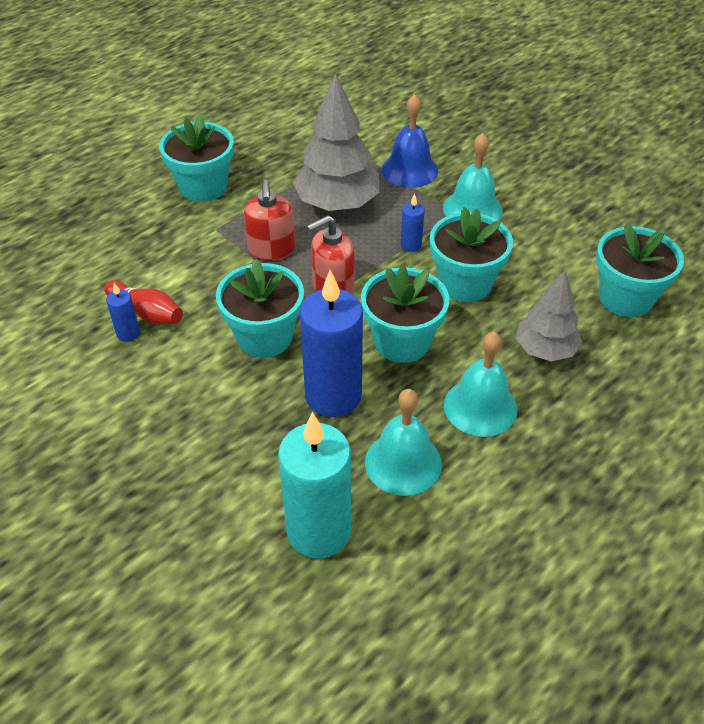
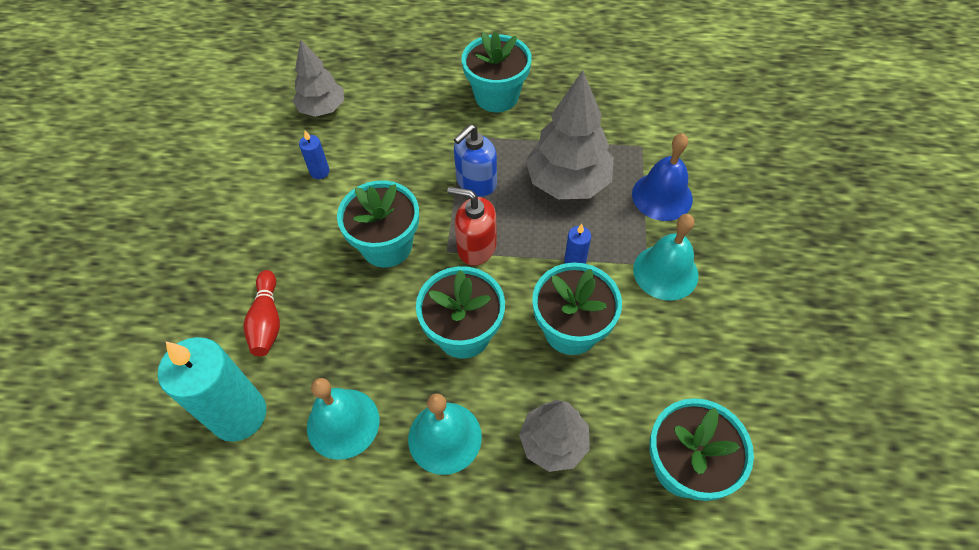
camera: 50 degrees right, 10 degrees up
(59, 291) = (322, 109): none -> grey tree
(147, 312) = (347, 166): red bowling pin -> red bowling pin (267, 321)
(271, 249) = (476, 182): red soap dispenser -> blue soap dispenser
(333, 396) = (368, 330): blue candle -> none

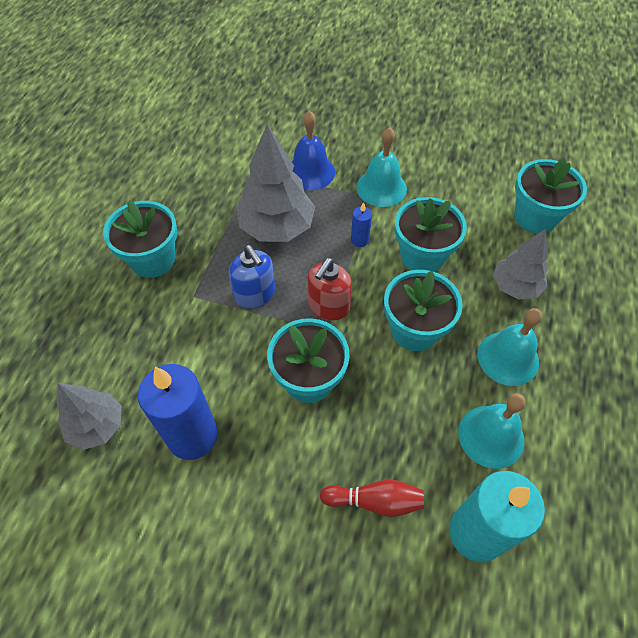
camera: 80 degrees left, 0 degrees up
(319, 172) = (192, 435): blue candle -> blue candle, size x2.29

